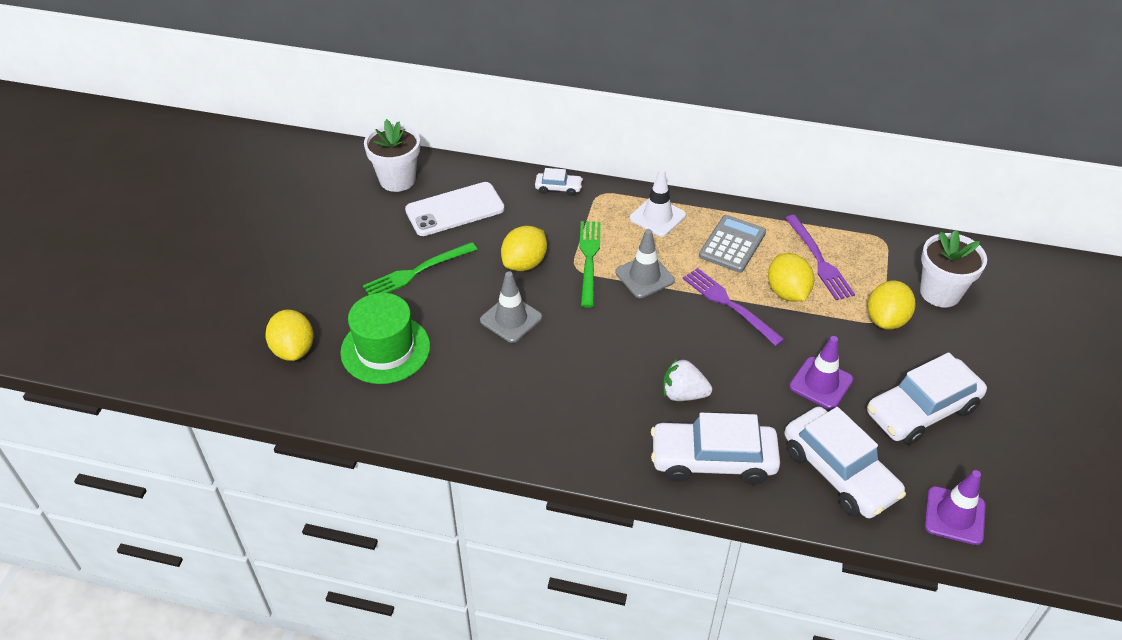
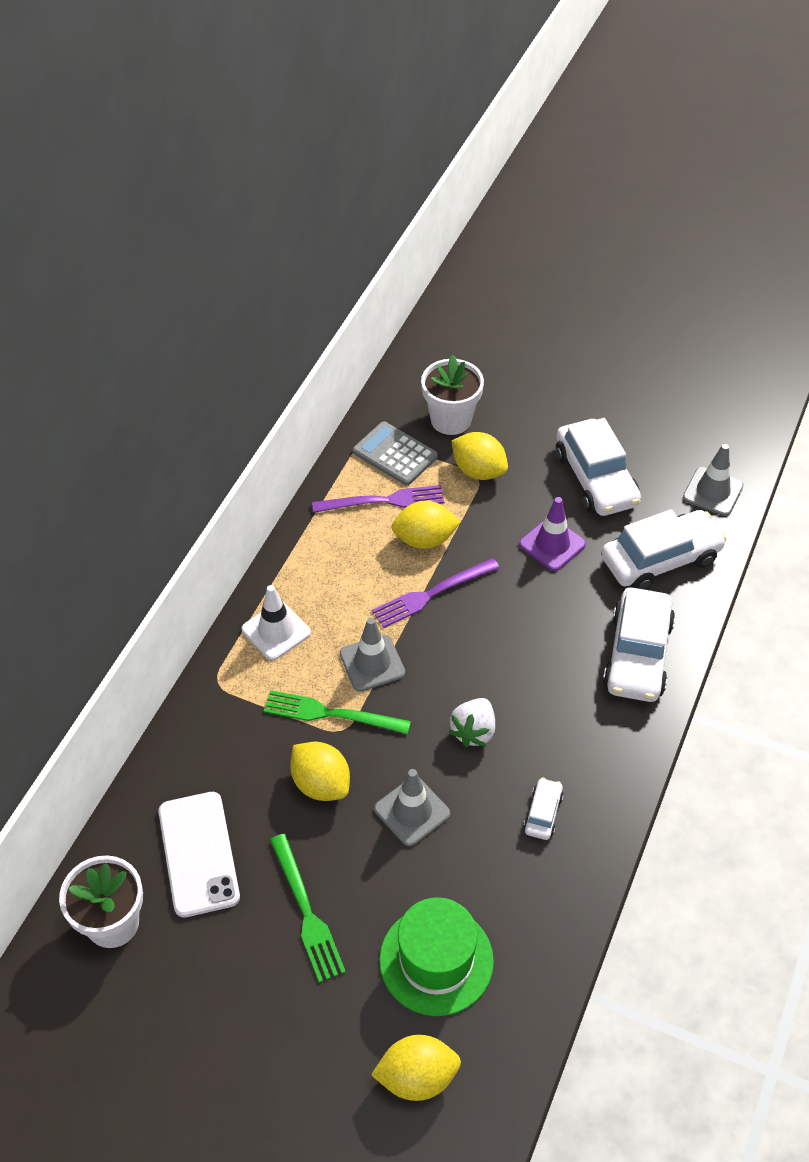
camera: 80 degrees left, 5 degrees up
(558, 188) = (192, 726): white car -> white car (543, 813)
(683, 394) = (550, 662): white strawberry -> white strawberry (473, 731)
(732, 244) = (340, 570): grey calculator -> grey calculator (395, 454)
(954, 515) = (712, 492): purple traffic cone -> grey traffic cone

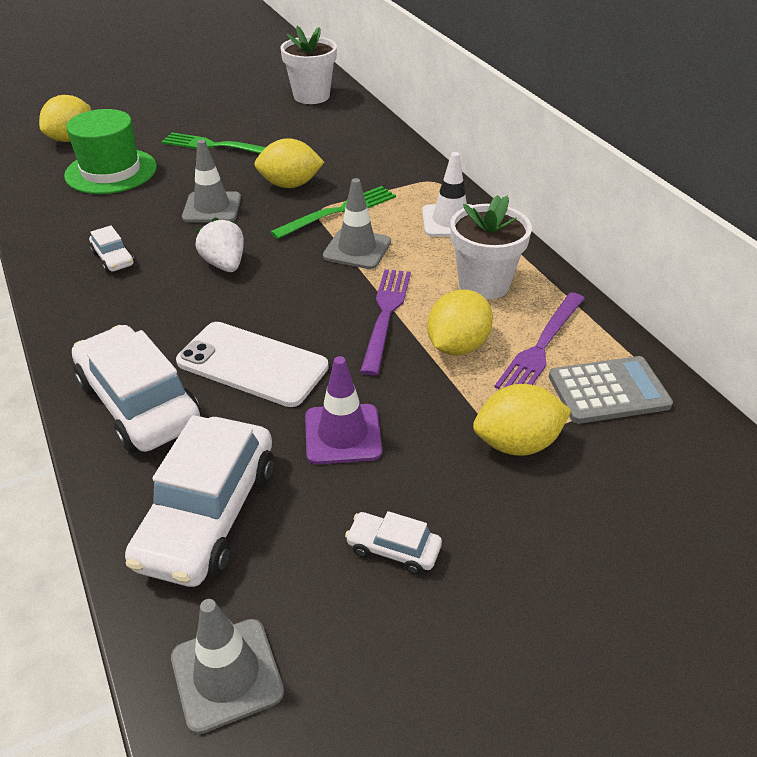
camera: 130 degrees right, 10 degrees down
(198, 854) = (311, 130): white phone -> white phone (252, 364)
(451, 420) = (633, 472): white flower pot -> white flower pot (484, 284)
(596, 479) = (393, 549): white car -> white car, size x0.47

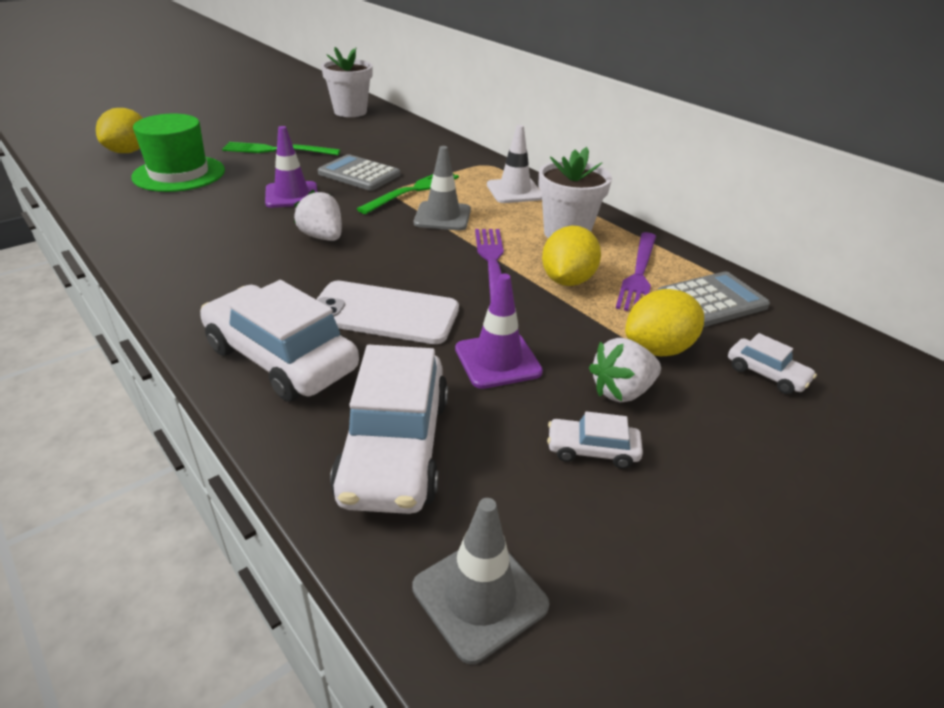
camera: 15 degrees left, 5 degrees down
(113, 258) = (207, 241): white car -> white car (766, 374)
(212, 208) = (292, 195): grey traffic cone -> purple traffic cone
(290, 185) = (359, 174): yellow lemon -> grey calculator
(454, 488) = (621, 391): none -> white strawberry

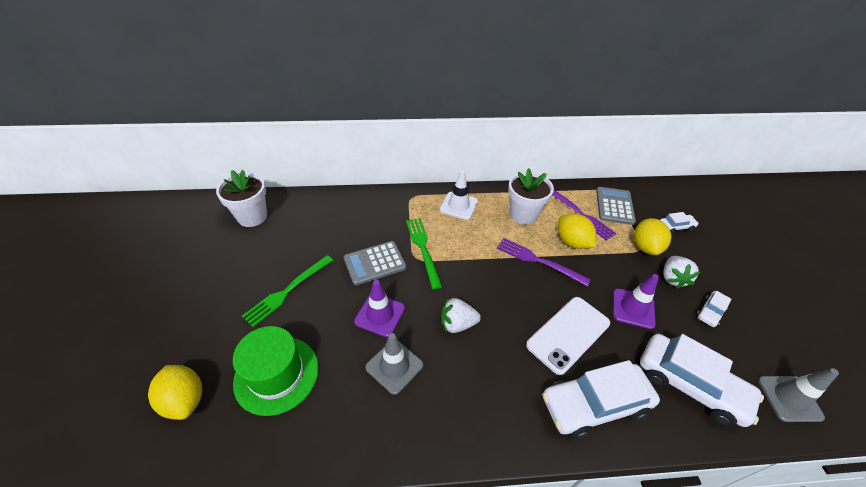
camera: 55 degrees left, 10 degrees up
(442, 216) = (469, 253): grey traffic cone -> grey traffic cone (394, 366)

